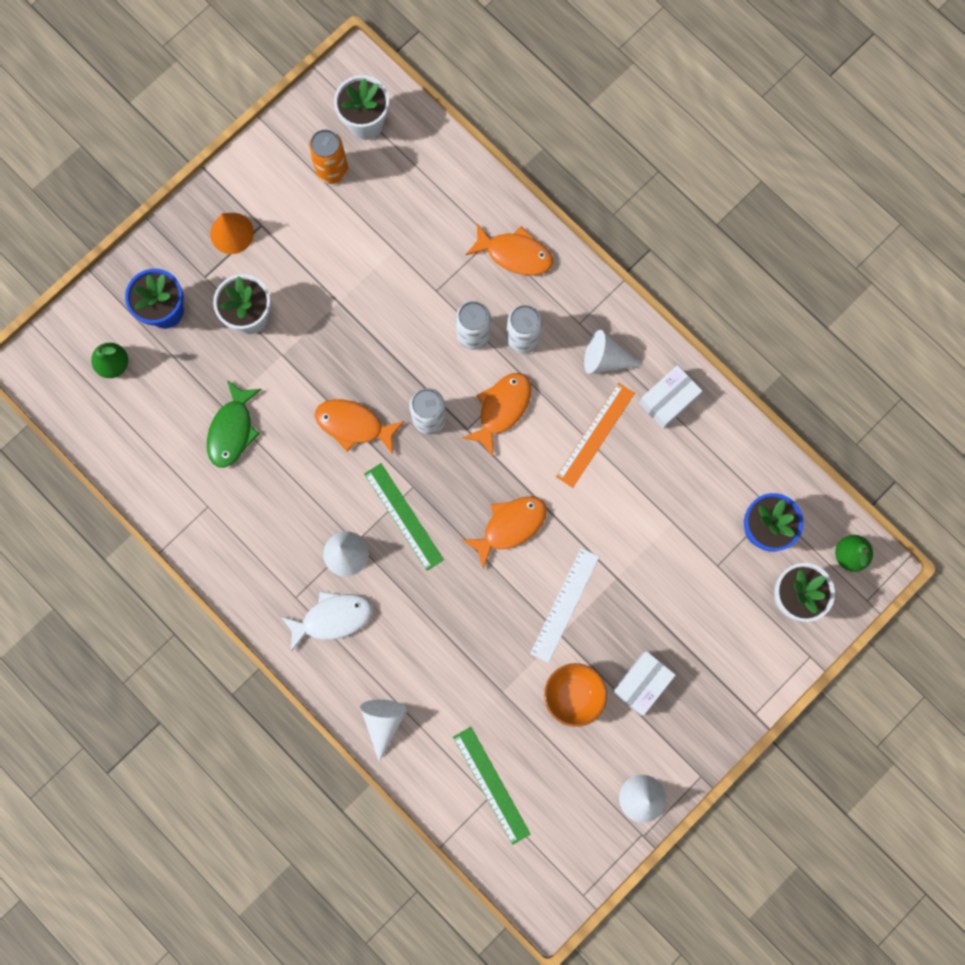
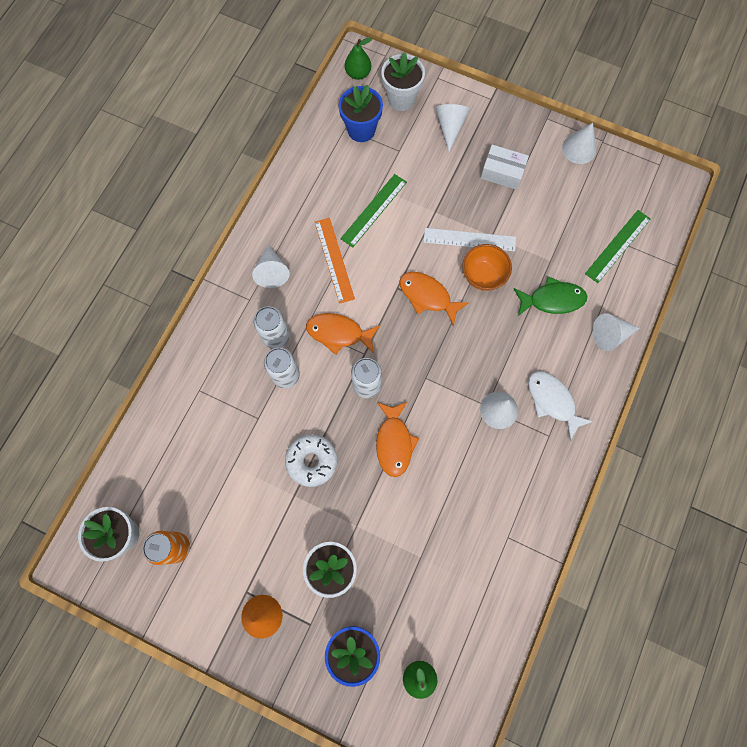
camera: 110 degrees left, 5 degrees down
(232, 430) = (436, 542): green fish -> green fish (552, 300)
(367, 332) = (312, 461): none -> white donut
(403, 516) = (452, 376): green ruler -> green ruler (374, 210)
(514, 254) = (207, 367): orange fish -> none
(573, 695) = (530, 213): orange bowl -> orange bowl (483, 276)
(595, 434) = (334, 260): orange ruler -> orange ruler turned 60 degrees clockwise
(668, 400) = (288, 218): white box -> none
(729, 643) = (450, 127): none -> white cone

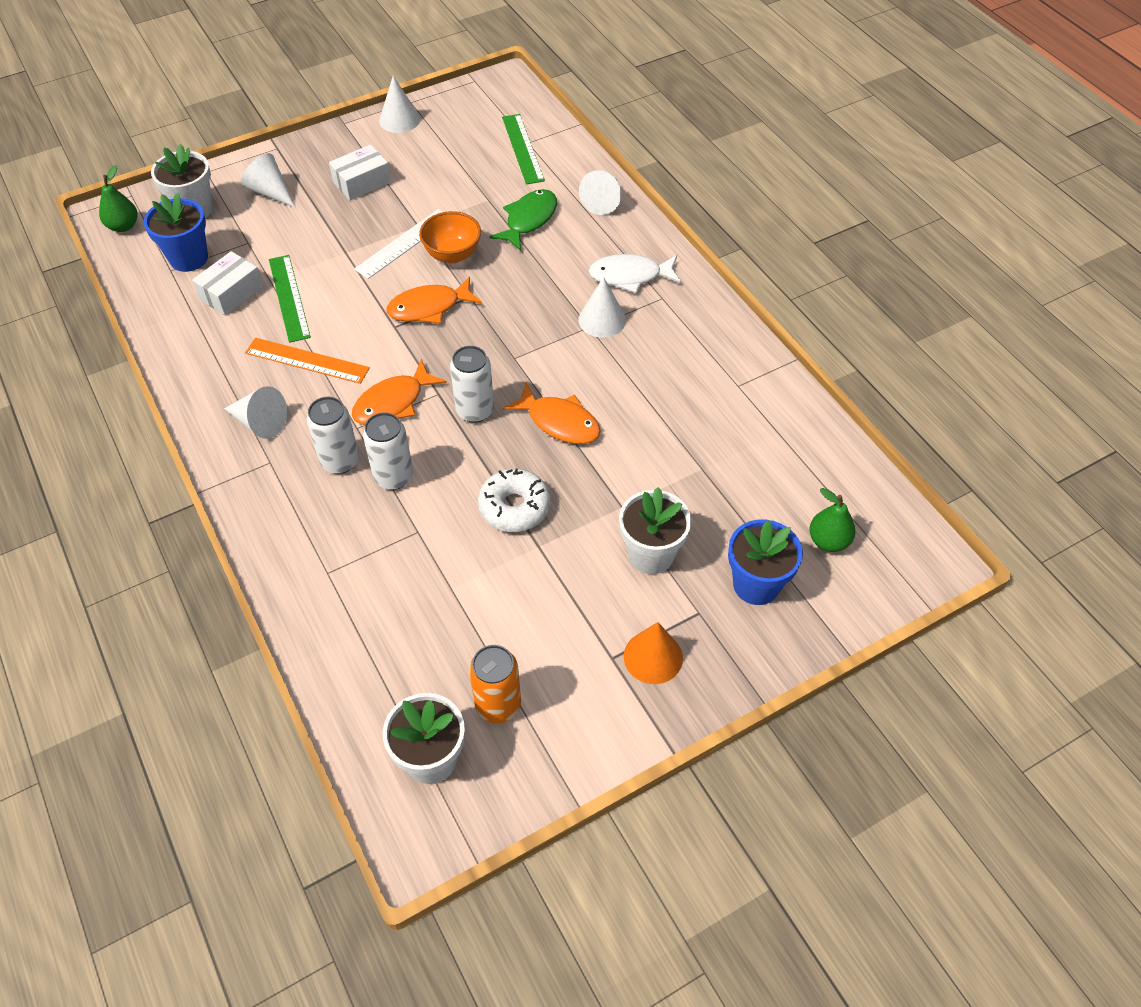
camera: 55 degrees left, 20 degrees down
(353, 175) = (231, 293): none -> white box

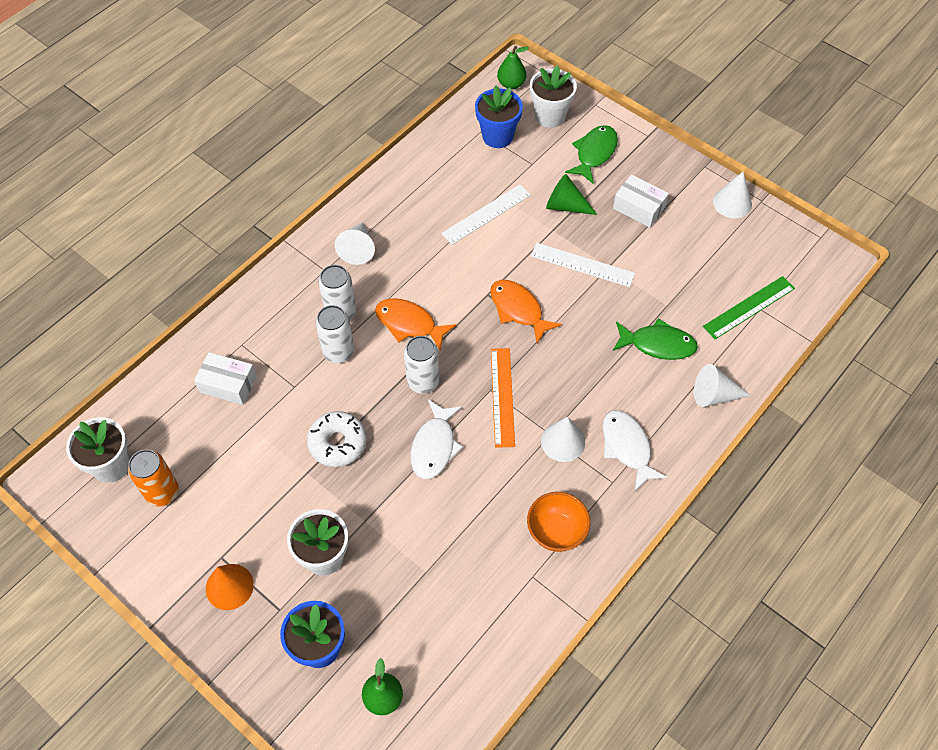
camera: 70 degrees right, 5 degrees up
(231, 293) = (475, 177): white box -> white box (228, 384)
(270, 192) = (594, 153): white cone -> green fish
(289, 297) = (486, 214): green ruler -> white ruler
(307, 361) = (428, 252): orange ruler -> orange ruler (502, 397)
(322, 233) = (565, 206): none -> green cone
(452, 255) = (586, 303): orange bowl -> orange bowl (556, 532)
(559, 422) = (434, 446): orange fish -> white fish

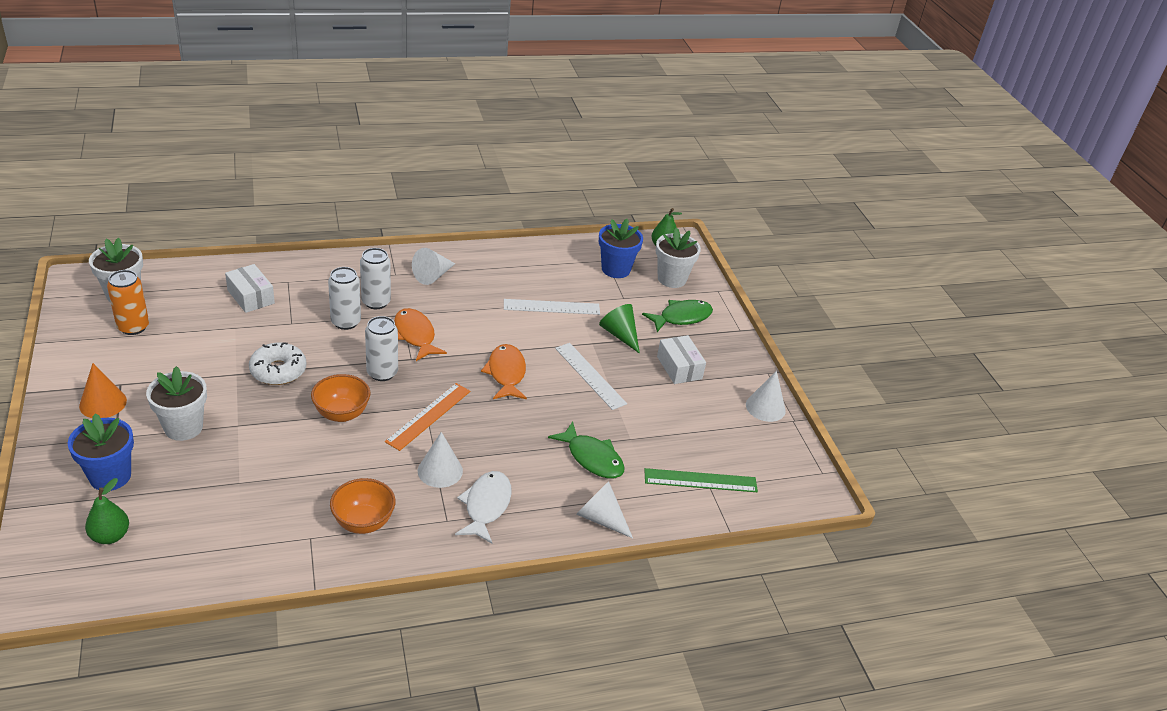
camera: 30 degrees right, 20 degrees down
(434, 446) = (342, 414): white fish -> orange bowl

